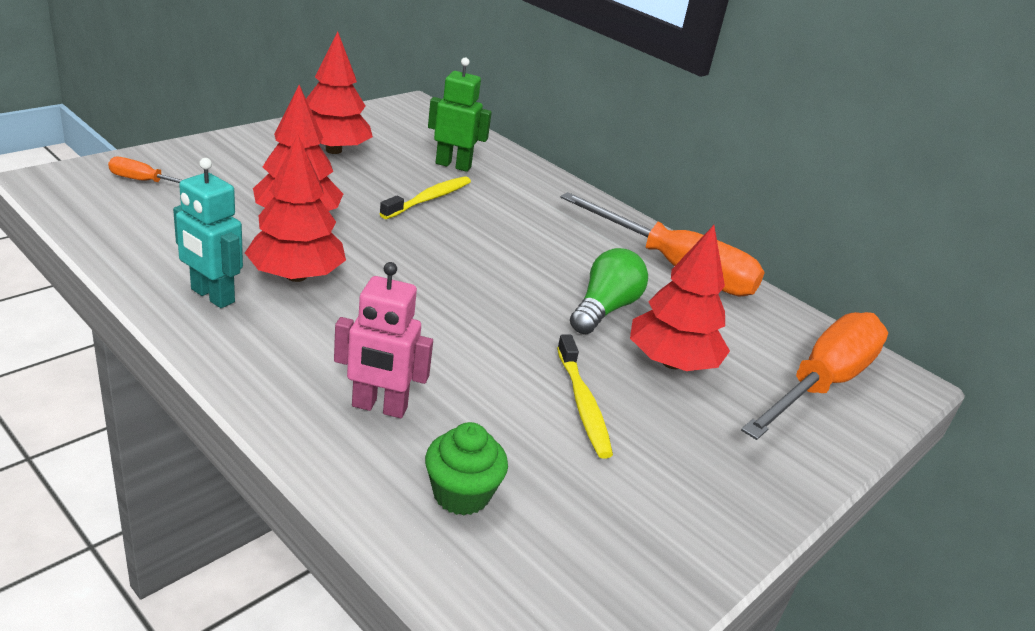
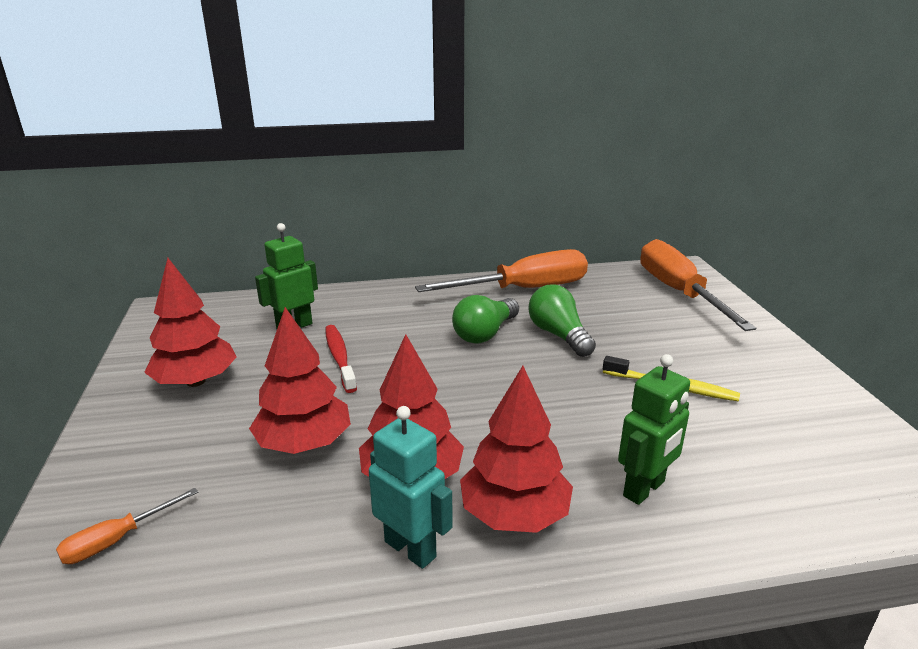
camera: 50 degrees left, 5 degrees down
(212, 296) = (411, 549): turquoise robot -> turquoise robot turned 120 degrees counterclockwise
(379, 407) = (644, 489): pink robot -> green robot
(428, 199) = (339, 358): yellow toothbrush -> red toothbrush
(461, 494) = (767, 481): green cupcake -> none
(554, 263) = (485, 333): none -> green light bulb
(671, 362) = (636, 333): red tree -> red tree (514, 514)

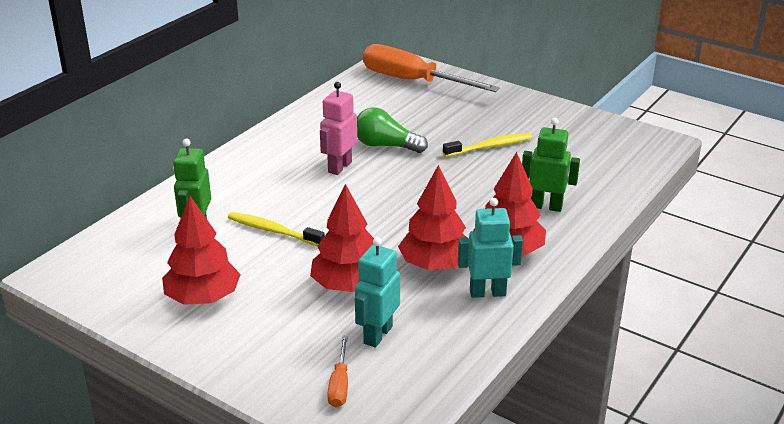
camera: 45 degrees left, 5 degrees up
(236, 513) = (377, 335): none -> turquoise robot
(339, 358) = (273, 231): red toothbrush -> yellow toothbrush
(485, 333) = (339, 167): green light bulb -> pink robot
(523, 289) = (313, 123): orange screwdriver -> none
(644, 489) = (546, 206): green robot -> green robot turned 75 degrees counterclockwise

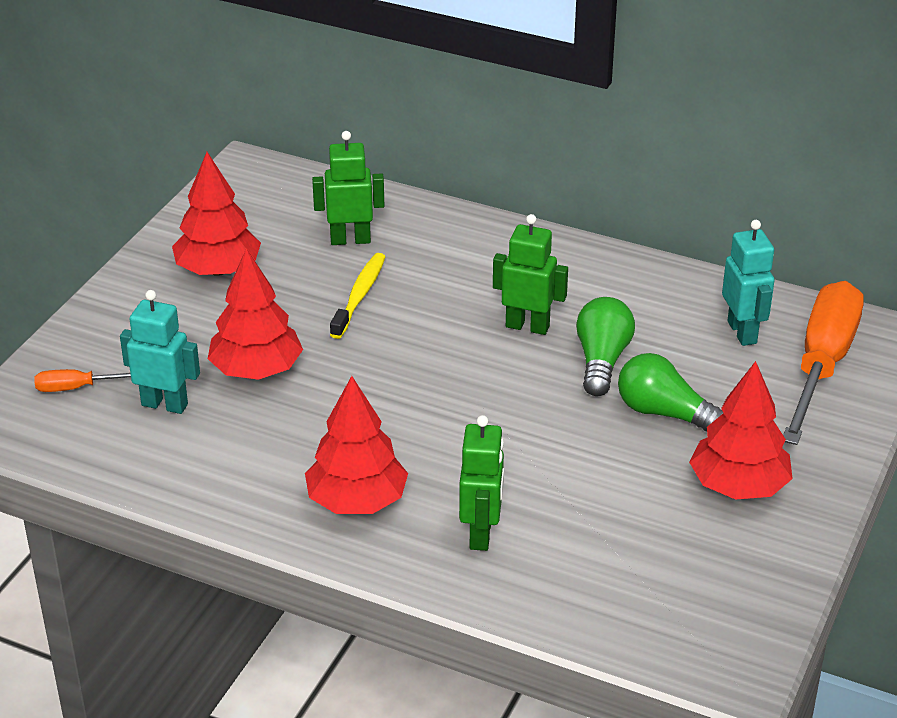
camera: 80 degrees right, 5 degrees up
(339, 167) = (527, 326): pink robot -> green robot
(435, 265) = (311, 436): red tree -> red tree (738, 486)
(444, 132) = (664, 413): none -> green light bulb
(487, 292) = (259, 487): turquoise robot -> turquoise robot (742, 332)
(489, 147) = (638, 464): yellow toothbrush -> none

